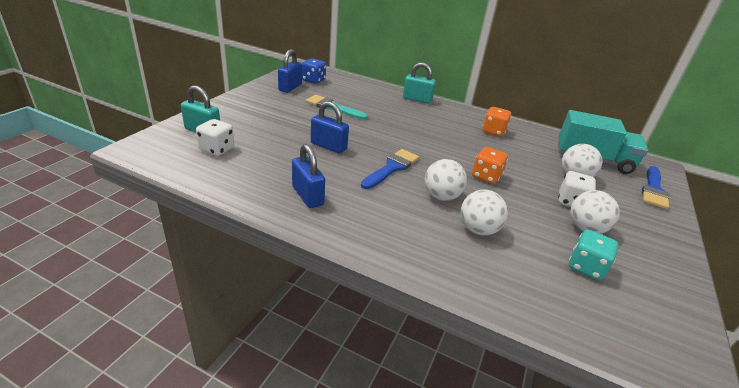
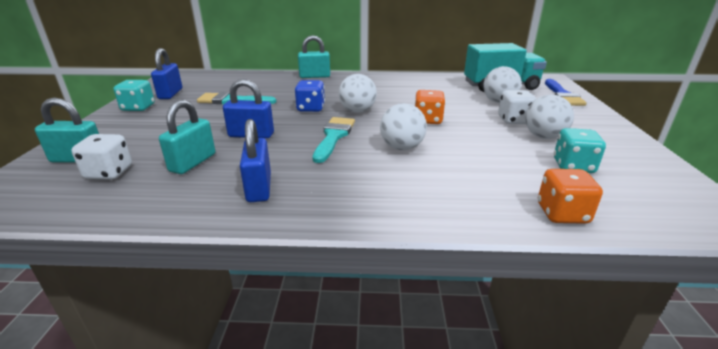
camera: 20 degrees left, 5 degrees down
(261, 95) = (138, 108): none -> turquoise dice
(274, 158) = (193, 162): none -> turquoise padlock
(307, 196) = (259, 188): blue padlock -> blue padlock turned 45 degrees clockwise
(313, 80) = (194, 83): blue dice -> blue dice (311, 108)
(391, 168) = (333, 137): blue brush -> turquoise brush
(478, 229) = (459, 165): white ball -> white ball (357, 111)
(493, 131) = (404, 85): orange dice -> orange dice (562, 214)

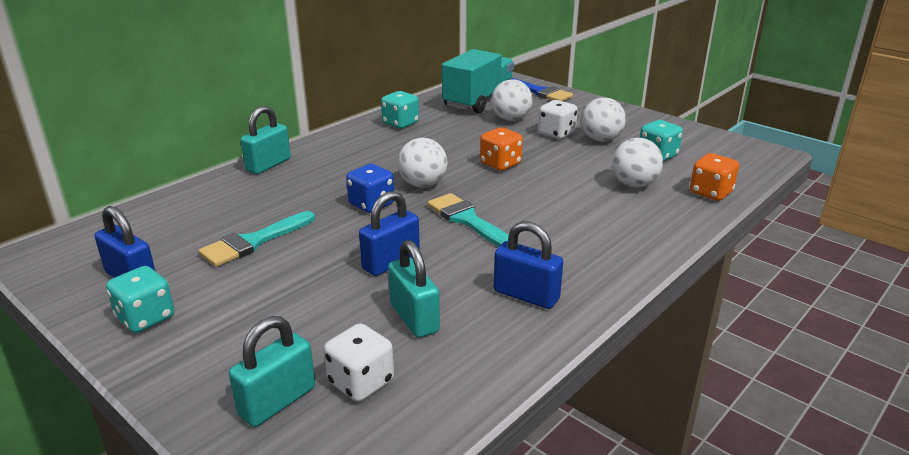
camera: 50 degrees left, 0 degrees up
(401, 147) = (539, 199): white ball -> white ball (634, 184)
(421, 81) = (400, 123): none -> turquoise dice

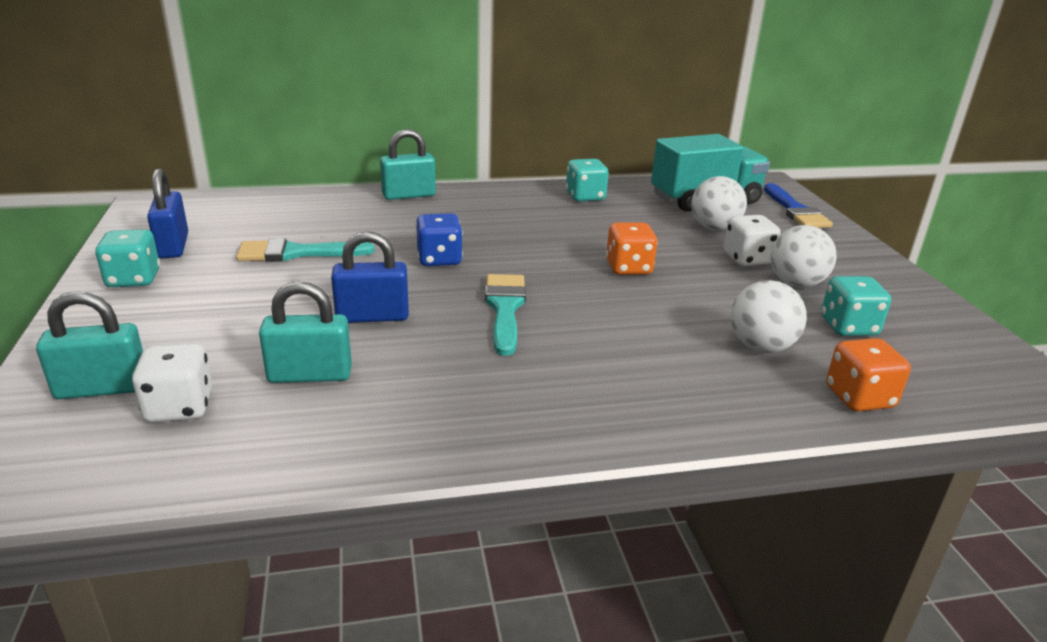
camera: 35 degrees right, 0 degrees up
(414, 318) = (310, 375): turquoise padlock -> turquoise padlock turned 75 degrees clockwise
(423, 184) = (516, 259): white ball -> none
(526, 295) = (443, 406): blue padlock -> none

